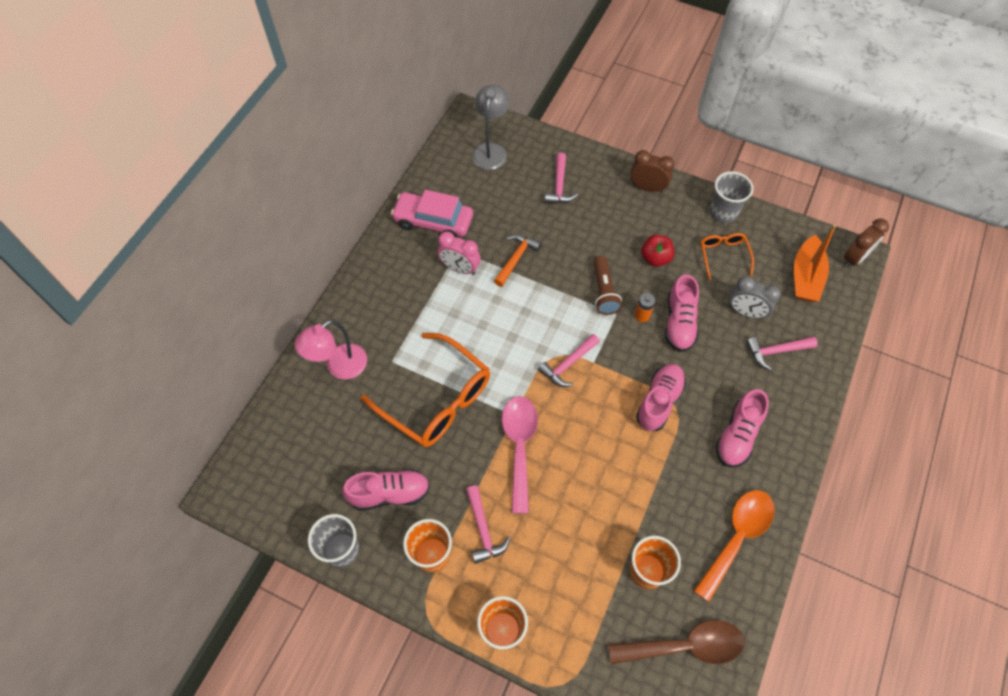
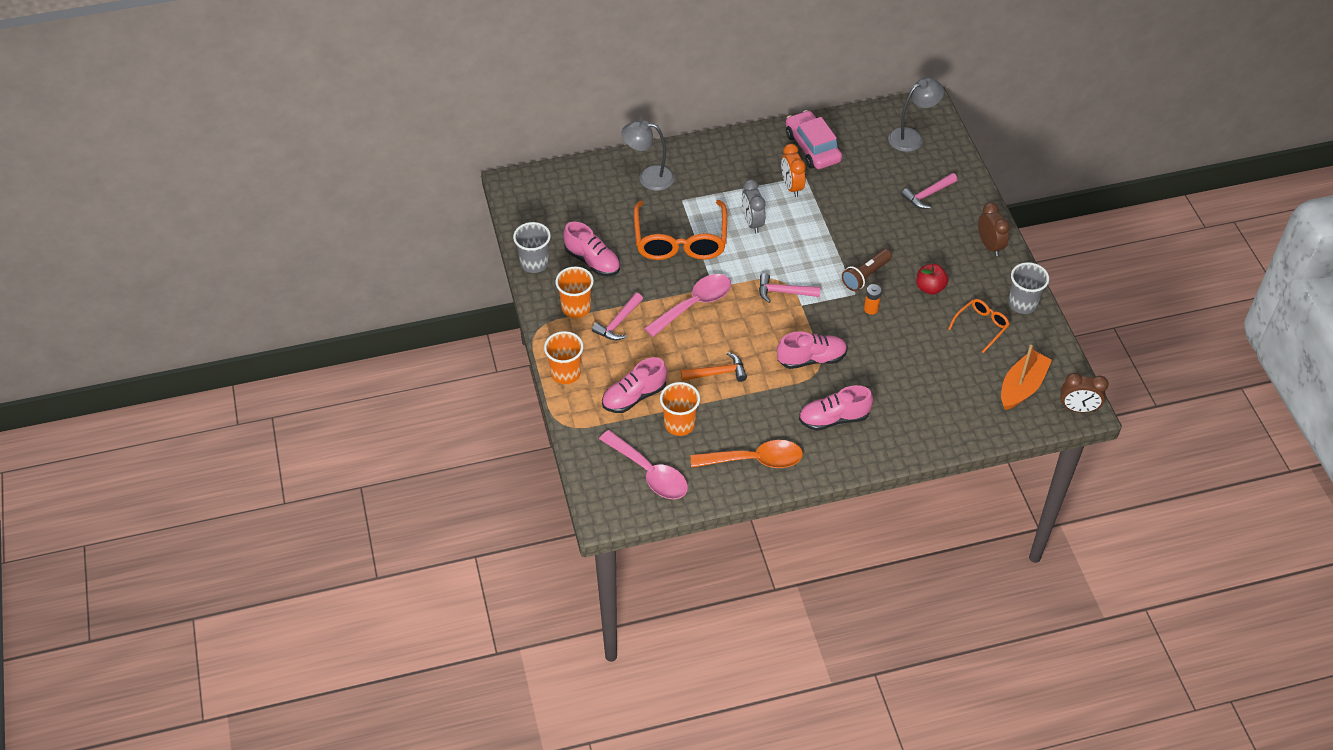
camera: 50 degrees right, 10 degrees down
(339, 367) = (648, 177): pink lamp -> grey lamp
(460, 268) = (791, 187): pink clock -> orange clock
(516, 259) = (835, 211): orange hammer -> orange hammer (717, 373)
(679, 323) = (890, 334): pink shoe -> pink shoe (634, 396)
(684, 646) = (649, 473): brown spoon -> pink spoon
(745, 312) = (945, 367): grey clock -> grey clock (752, 223)
(776, 351) = (931, 404): pink hammer -> none
(805, 277) = (1022, 387): orange boat -> orange boat turned 150 degrees clockwise

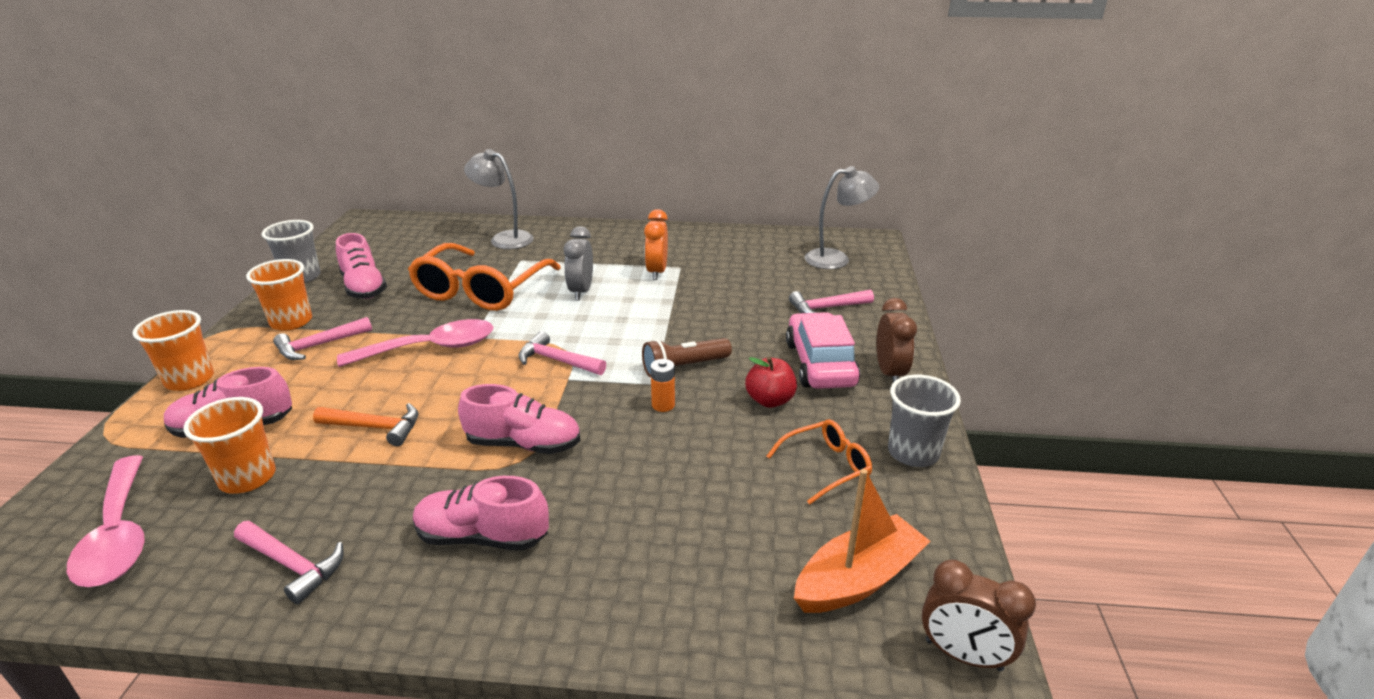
camera: 20 degrees right, 20 degrees down
(754, 460) = (292, 565): orange spoon -> pink hammer
(812, 147) = (708, 247): pink car -> pink car (820, 364)

